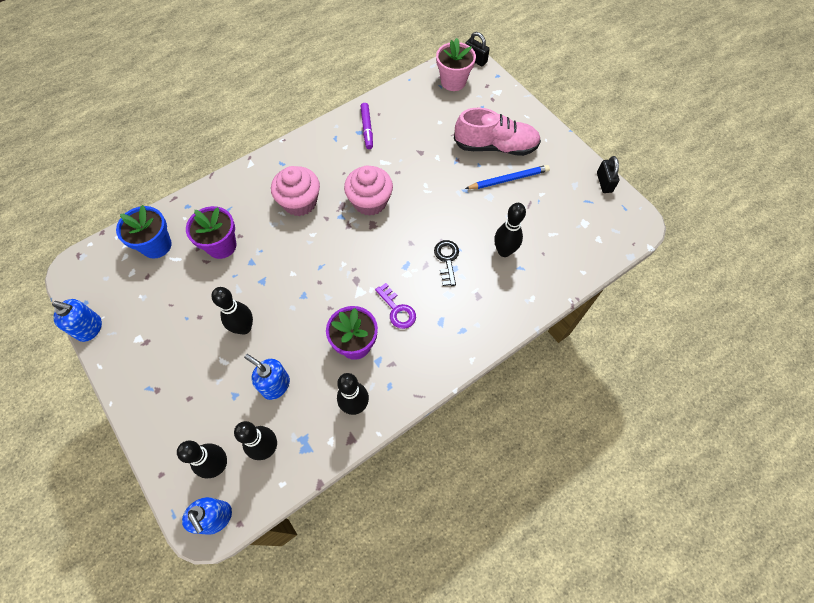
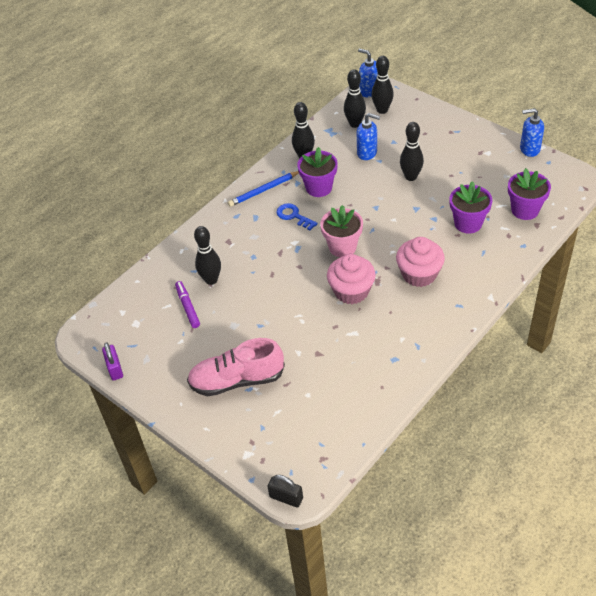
camera: 170 degrees right, 15 degrees down
(156, 245) = (525, 210): blue flower pot -> purple flower pot
(367, 129) = (387, 365): purple marker -> purple marker (188, 307)
(397, 310) = (293, 216): purple key -> blue key
(447, 259) = (262, 261): black key -> none
(453, 81) = (306, 454): pink flower pot -> pink flower pot (342, 247)
(508, 179) = (217, 347): blue pencil -> blue pencil (263, 190)
(604, 182) = (115, 369): black padlock -> purple padlock

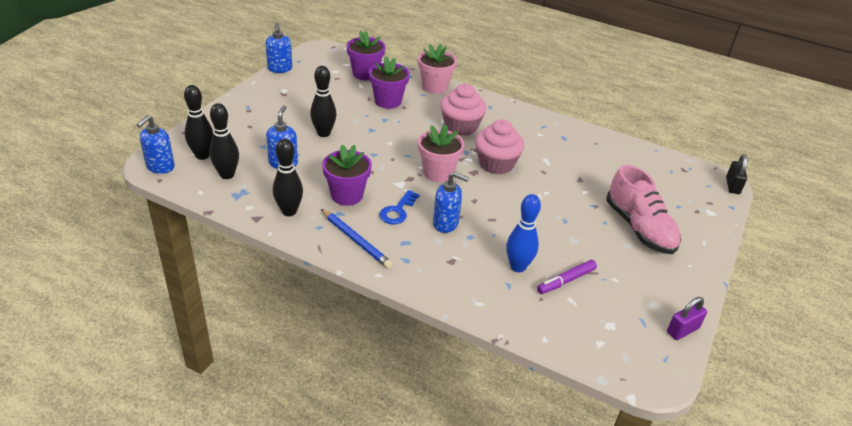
camera: 110 degrees left, 10 degrees down
(211, 280) = (518, 267): black bowling pin -> blue bowling pin
(272, 243) = (446, 224): none -> blue soap dispenser
(500, 263) = (434, 87): none -> pink flower pot

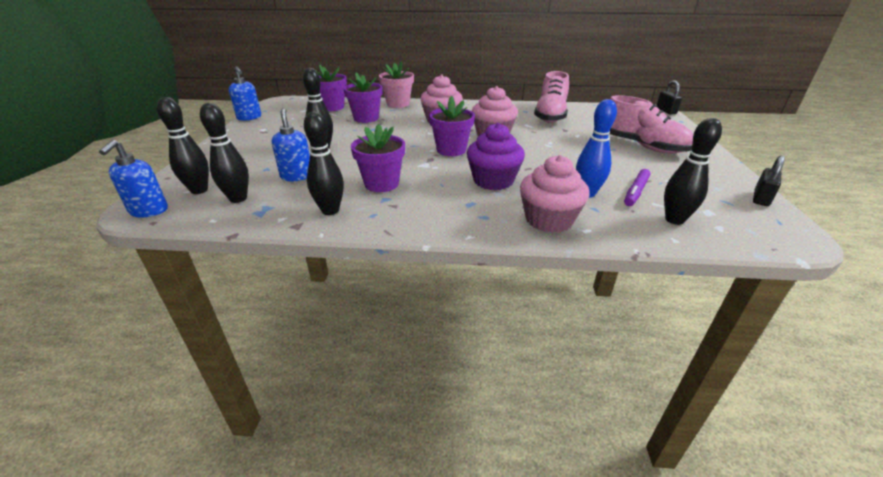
camera: 20 degrees left, 5 degrees down
(356, 240) = (421, 215): blue pencil -> none
(397, 211) = (441, 183): blue key -> none
(438, 173) = (451, 150): pink flower pot -> purple flower pot
(446, 224) = (493, 181): blue soap dispenser -> purple cupcake
(456, 282) = (548, 220): none -> pink cupcake
(567, 321) = (674, 220): none -> black bowling pin
(585, 153) = (550, 115): none -> pink shoe
(682, 330) = (761, 198): purple padlock -> black padlock

